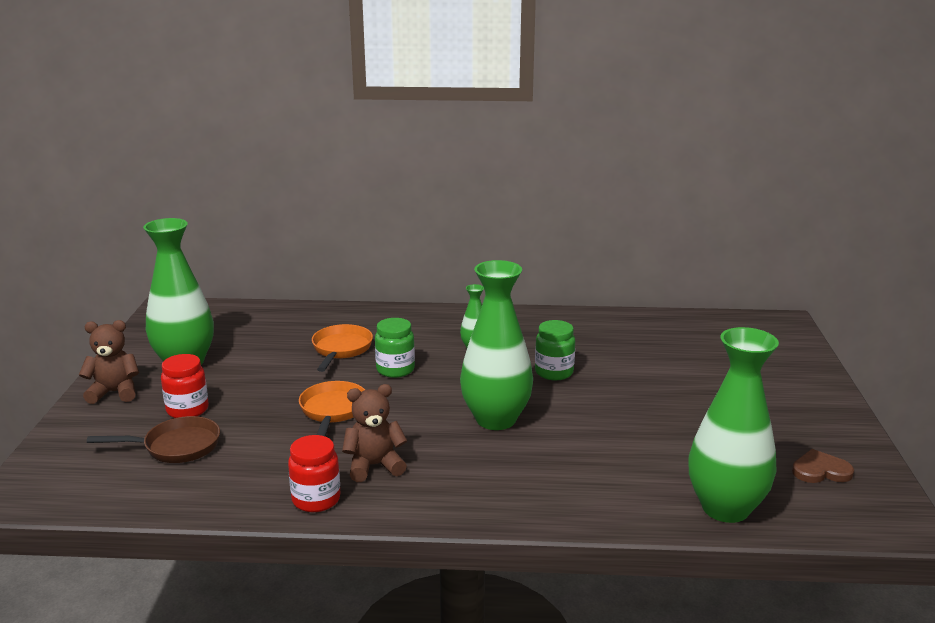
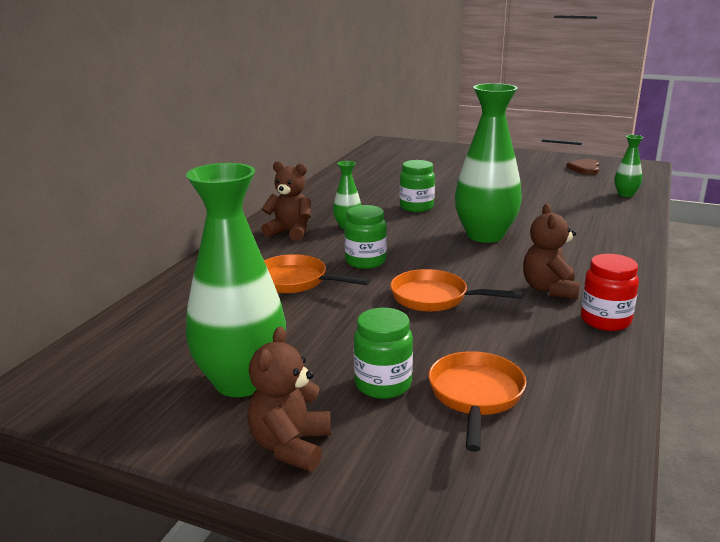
camera: 70 degrees left, 0 degrees up
(176, 446) = (475, 396): brown pan -> orange pan
(187, 410) = (383, 384): red jar -> green jar
(442, 327) = (290, 232): none -> brown teddy bear
(725, 508) = (625, 194): green vase -> green vase, size x0.46

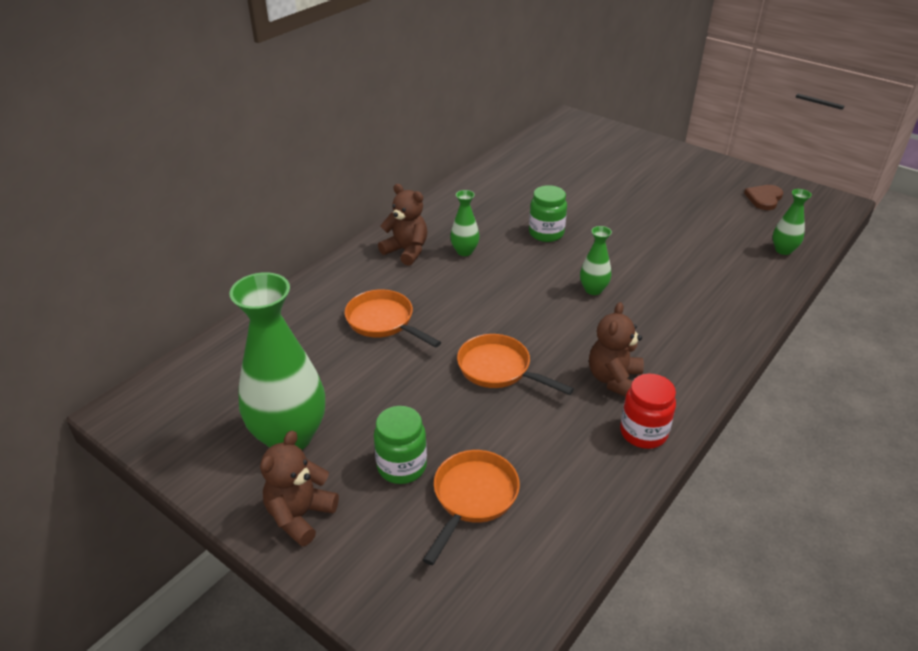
camera: 15 degrees right, 15 degrees up
(365, 261) = (458, 306): green jar -> none
(485, 235) = (593, 290): green vase -> green vase, size x0.46

